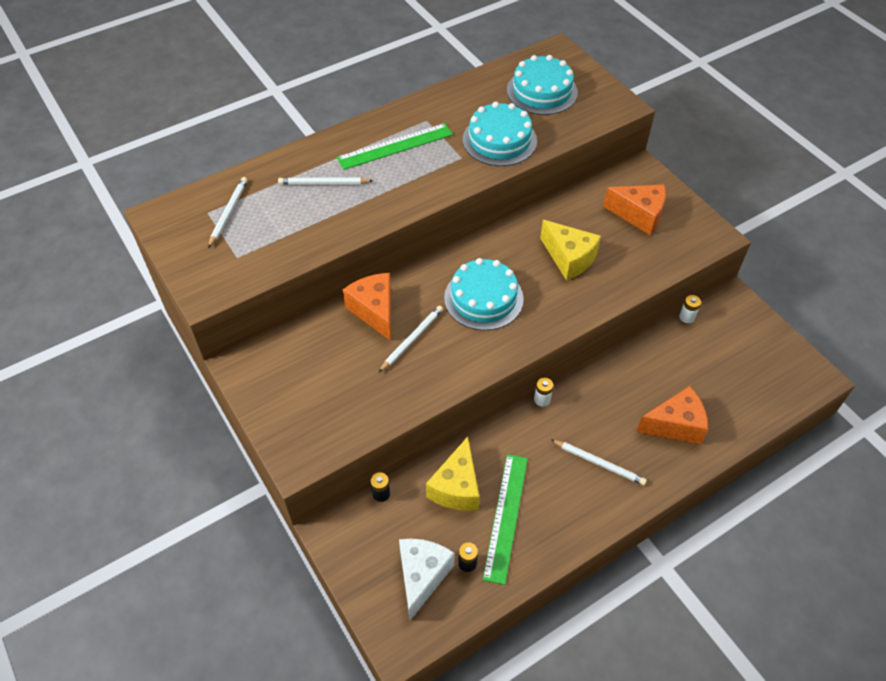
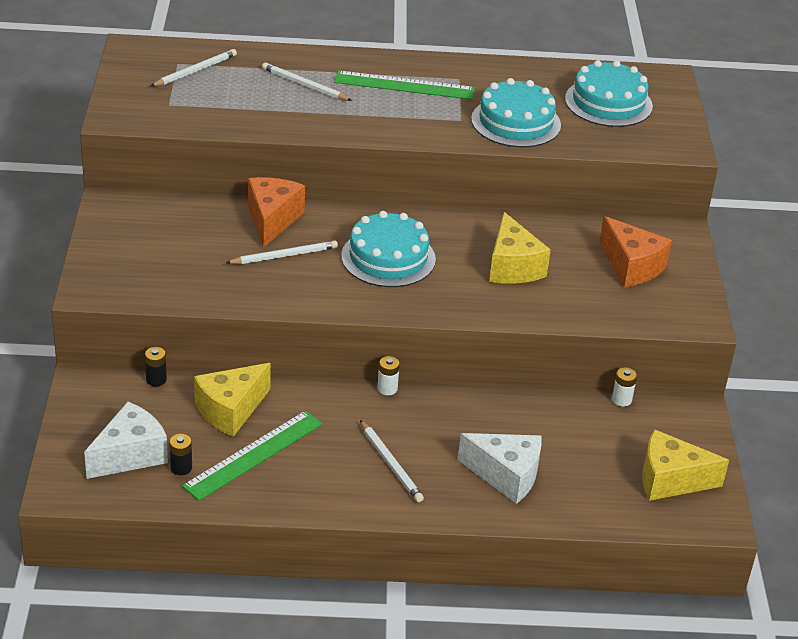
camera: 30 degrees right, 15 degrees down
(675, 425) = (506, 476): orange cheese -> white cheese
(767, 364) = (670, 480): none -> yellow cheese

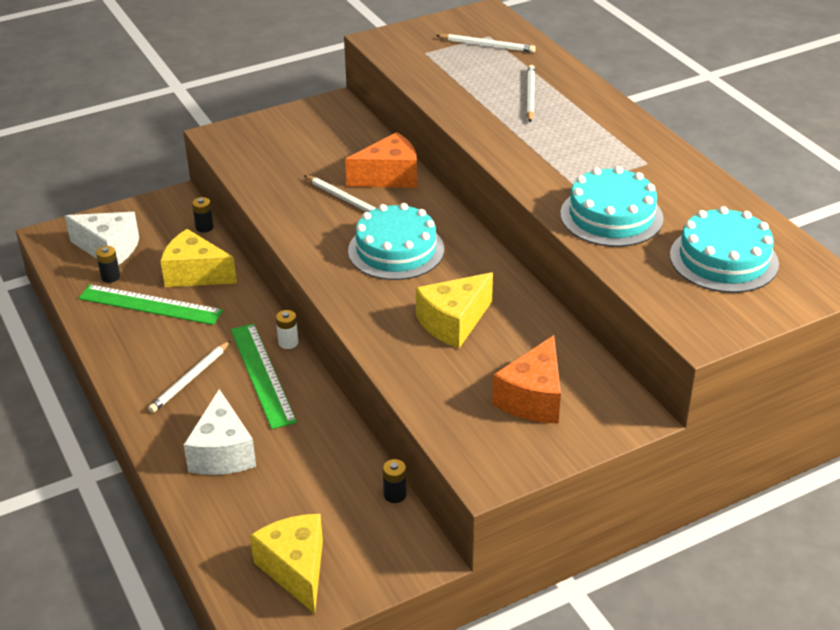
camera: 65 degrees right, 0 degrees up
(404, 85) = (595, 140): green ruler -> green ruler (262, 374)
(621, 400) = (395, 495): white battery -> black battery

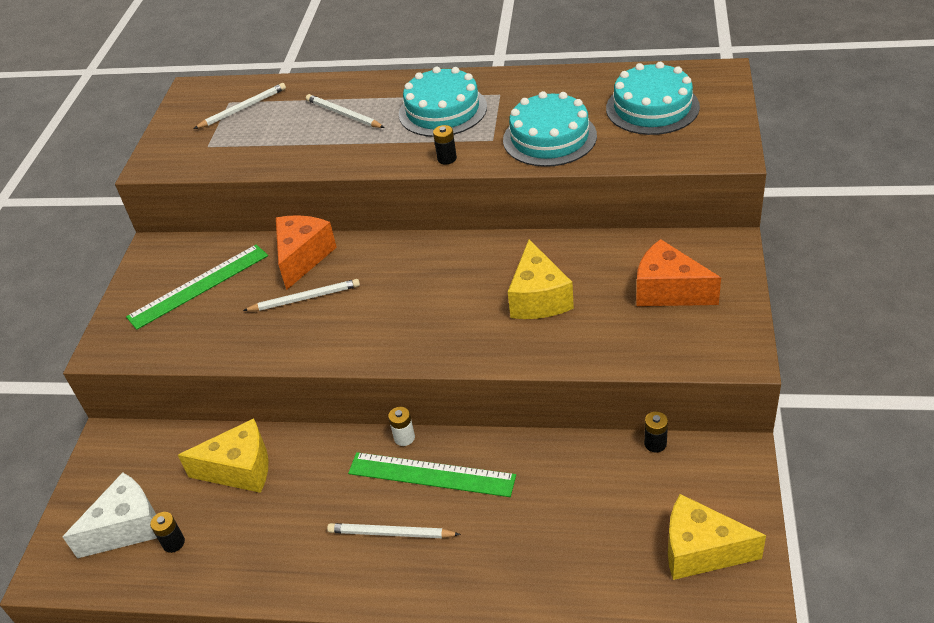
camera: 50 degrees left, 5 degrees up
(150, 305) = (250, 525): green ruler -> green ruler (199, 286)
(190, 379) = (390, 533): white pencil -> white pencil turned 120 degrees clockwise
(195, 274) = (240, 469): yellow cheese -> yellow cheese turned 150 degrees counterclockwise
(204, 227) = (176, 435): black battery -> black battery (447, 158)
(222, 453) = (513, 547): white cheese -> none
(396, 250) = (409, 294): turquoise cake -> turquoise cake (442, 110)
(533, 398) = (668, 291): orange cheese -> orange cheese turned 150 degrees clockwise

